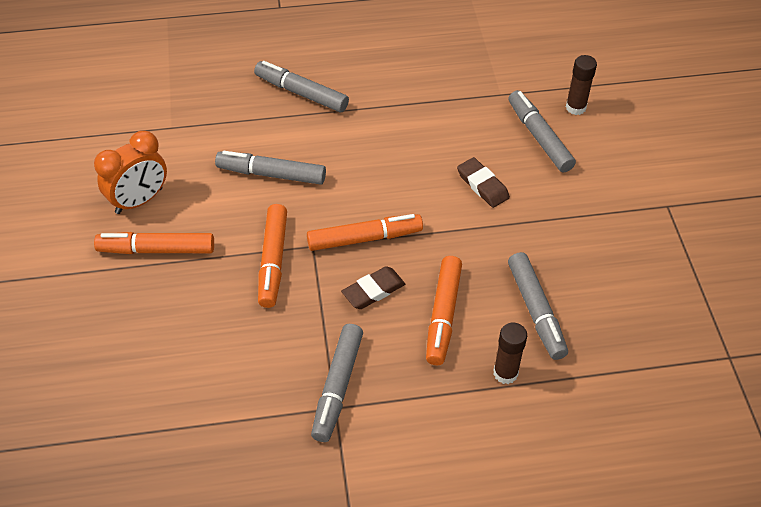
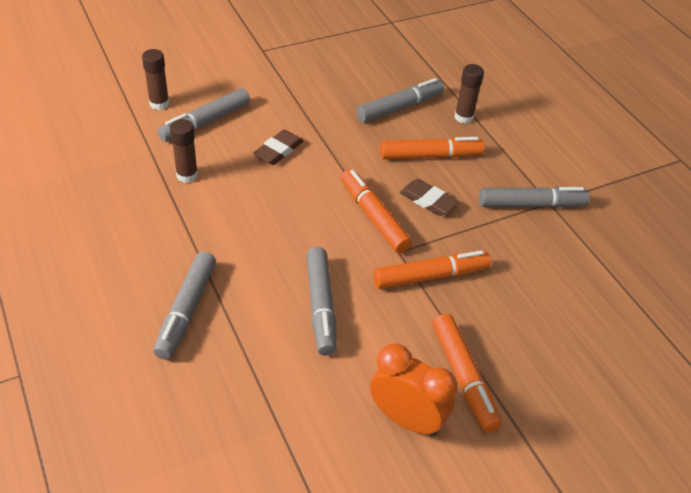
camera: 110 degrees left, 5 degrees down
(462, 114) = (187, 175): none -> brown glue stick

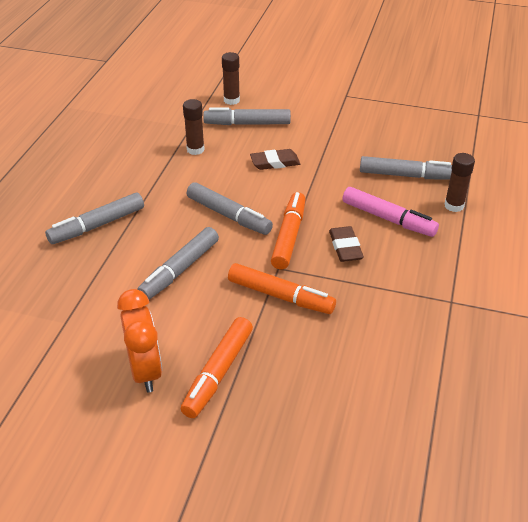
camera: 45 degrees right, 5 degrees down
(430, 155) = (388, 218): orange marker -> pink marker
(531, 204) = (431, 294): grey marker -> grey marker (228, 215)

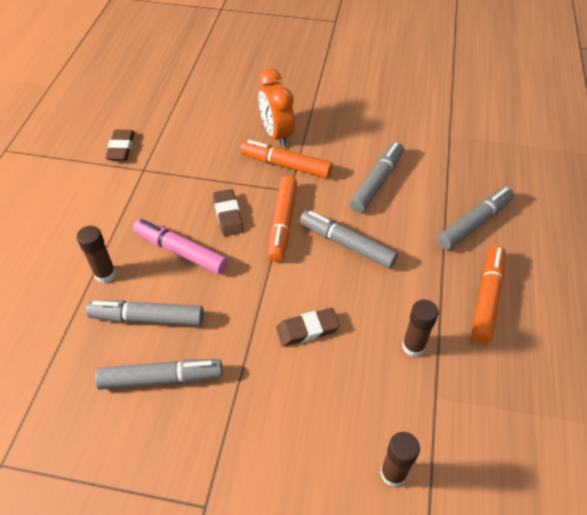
camera: 175 degrees right, 10 degrees up
(145, 371) = (375, 108): orange clock -> orange clock (276, 134)
(218, 372) = (324, 110): orange marker -> orange marker (486, 298)
(248, 124) = (355, 410): grey marker -> grey marker (160, 378)
(490, 332) = (121, 148): none -> brown eraser

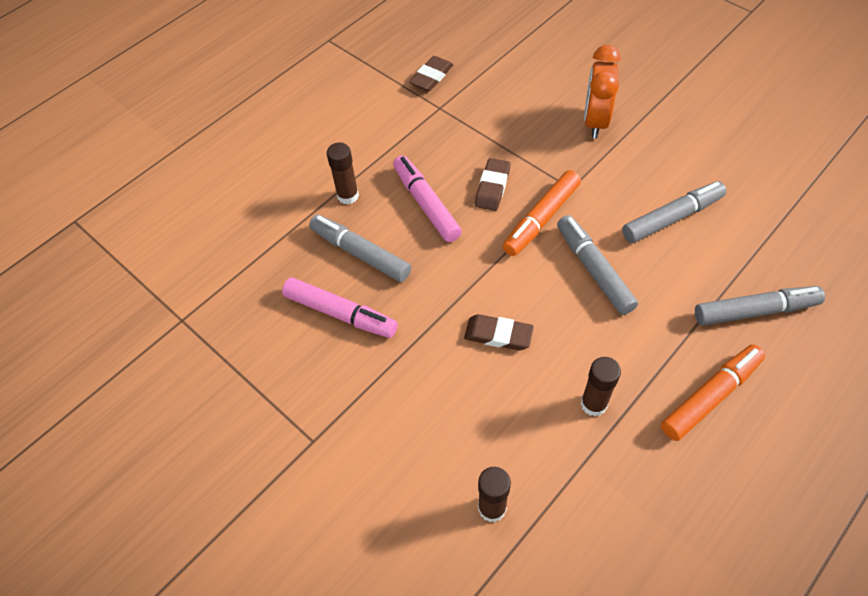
camera: 35 degrees right, 5 degrees up
(160, 378) = (340, 313): grey marker -> pink marker
(286, 165) = (584, 159): orange marker -> none

